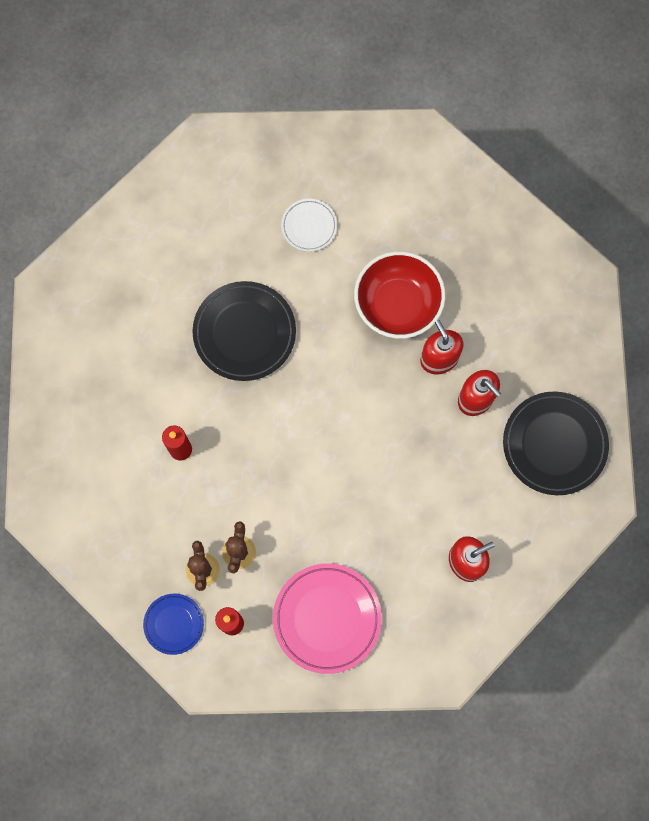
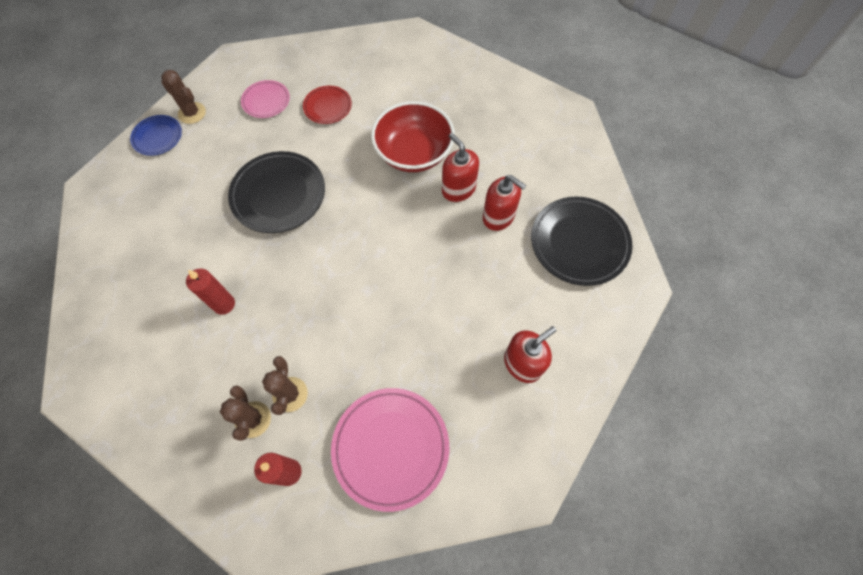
camera: 10 degrees left, 10 degrees down
(155, 209) = (192, 113): none -> brown cactus
(174, 624) = (224, 484): blue plate -> blue plate (158, 137)
(239, 207) = (266, 101): none -> pink plate
(309, 226) = (328, 107): white plate -> red plate

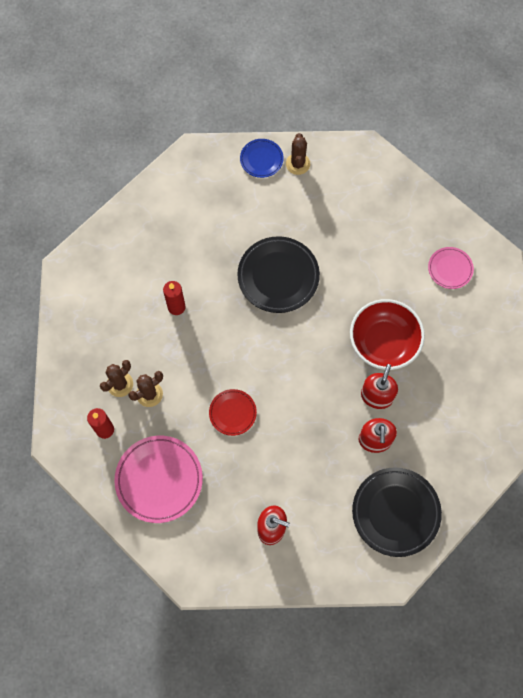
camera: 55 degrees right, 5 degrees up
(266, 101) = (347, 205): pink plate -> pink plate (450, 269)
(328, 107) = (376, 251): red plate -> red plate (232, 413)

